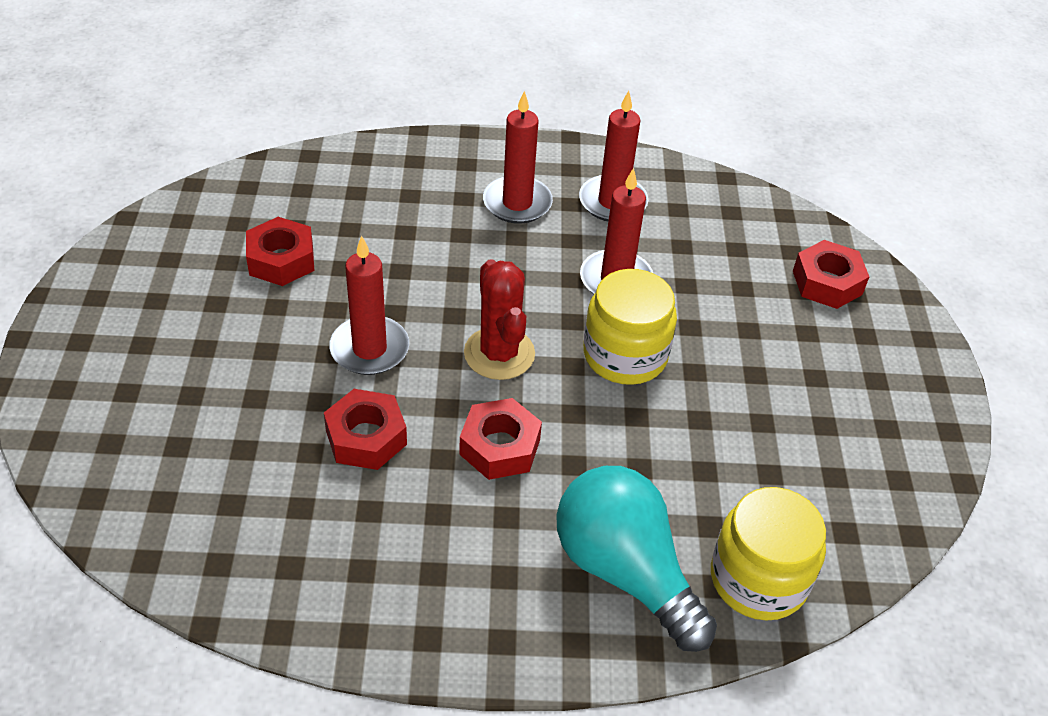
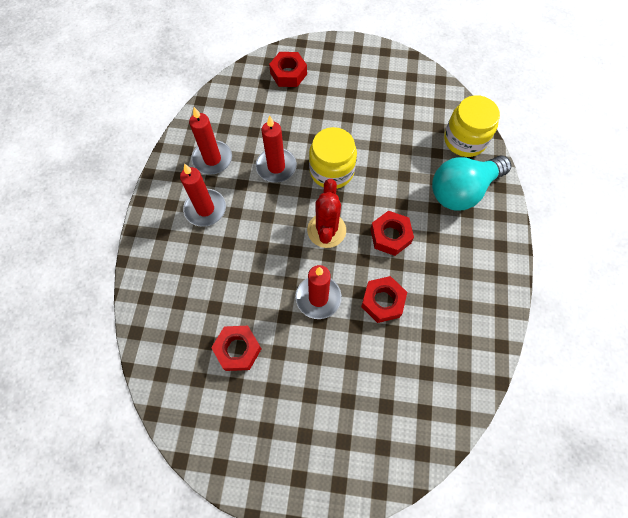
camera: 80 degrees left, 20 degrees up
(499, 353) = (326, 230): red cactus -> red cactus turned 75 degrees counterclockwise

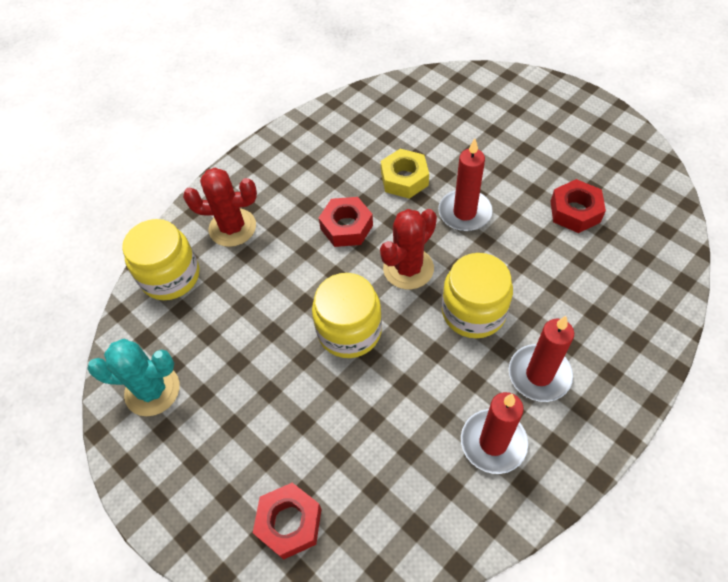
camera: 140 degrees left, 10 degrees down
(266, 225) = (473, 311): none -> yellow jar
(276, 167) = (413, 377): red candle -> none
(382, 301) = (404, 179): red nut -> yellow nut
(407, 84) = (152, 390): none -> turquoise cactus
(462, 190) = (232, 228): turquoise light bulb -> red cactus

